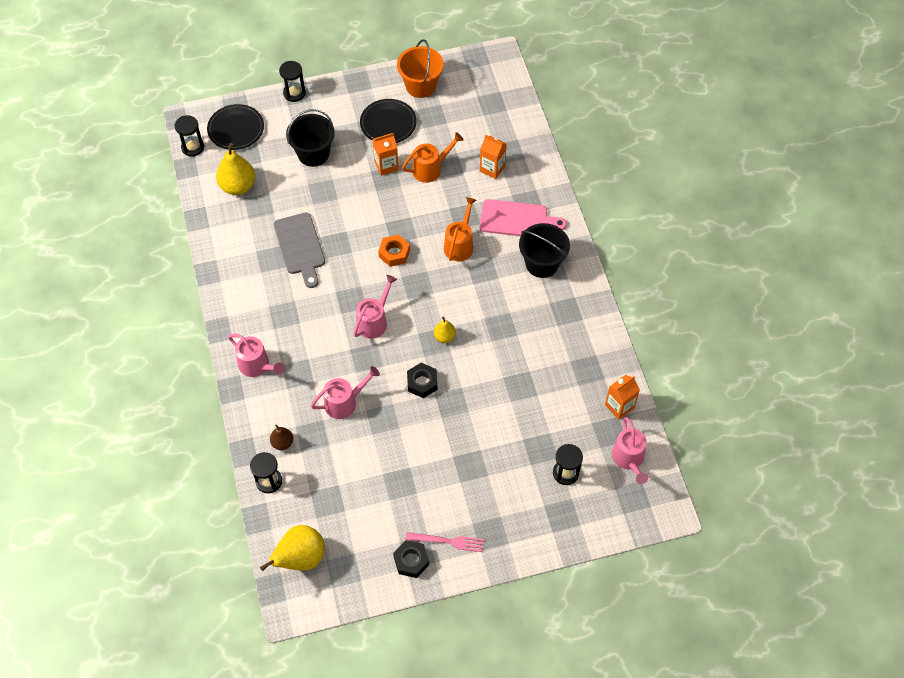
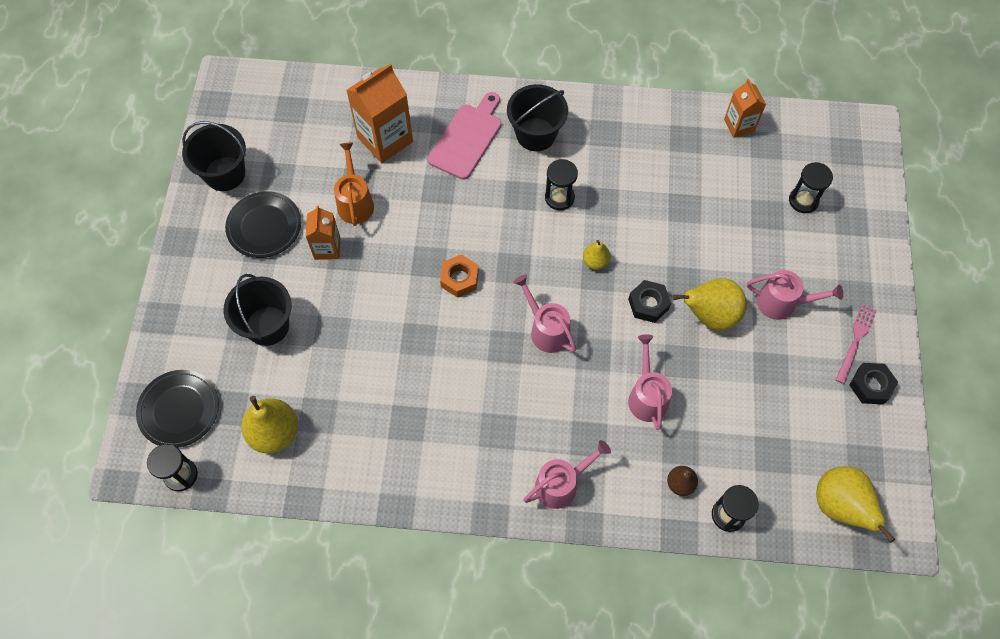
camera: 70 degrees left, 5 degrees up
(294, 93) = (158, 320): black hourglass -> black hourglass (559, 197)
(300, 247) = (404, 382): grey cutting board -> none
(420, 85) = (225, 173): orange bucket -> black bucket
(429, 428) = (709, 315): none -> yellow pear
(460, 244) = (476, 206): orange watering can -> none
(492, 168) = (385, 139): orange carton -> orange carton, size x1.69
(629, 459) = (803, 139): pink watering can -> pink watering can (782, 303)

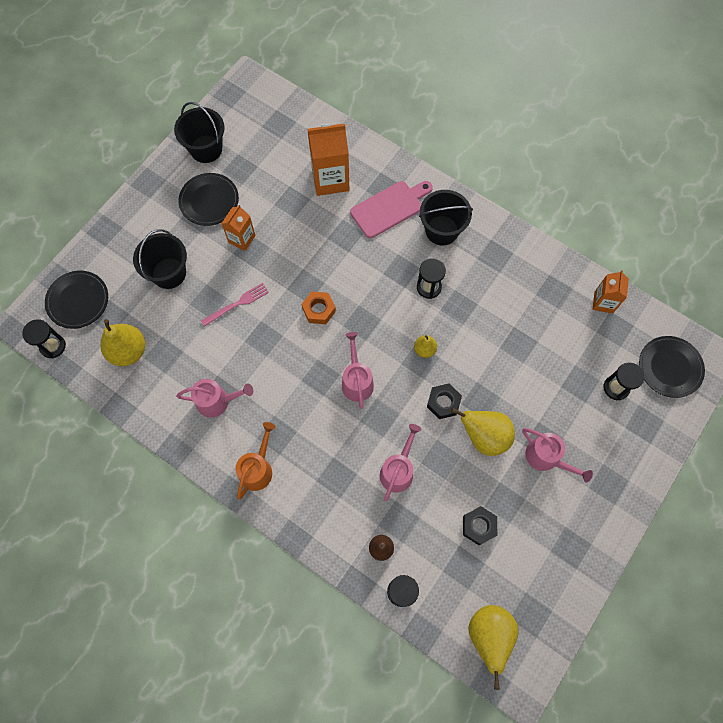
camera: 30 degrees right, 5 degrees up
(355, 202) = (281, 215): orange watering can -> orange watering can (258, 468)
(561, 484) = (296, 498): pink watering can -> pink watering can (217, 401)
(839, 156) = (669, 368): none -> black plate
(855, 341) = (585, 519): pink fork -> pink fork (237, 304)
(870, 386) = (574, 559): black nut -> black nut (478, 526)

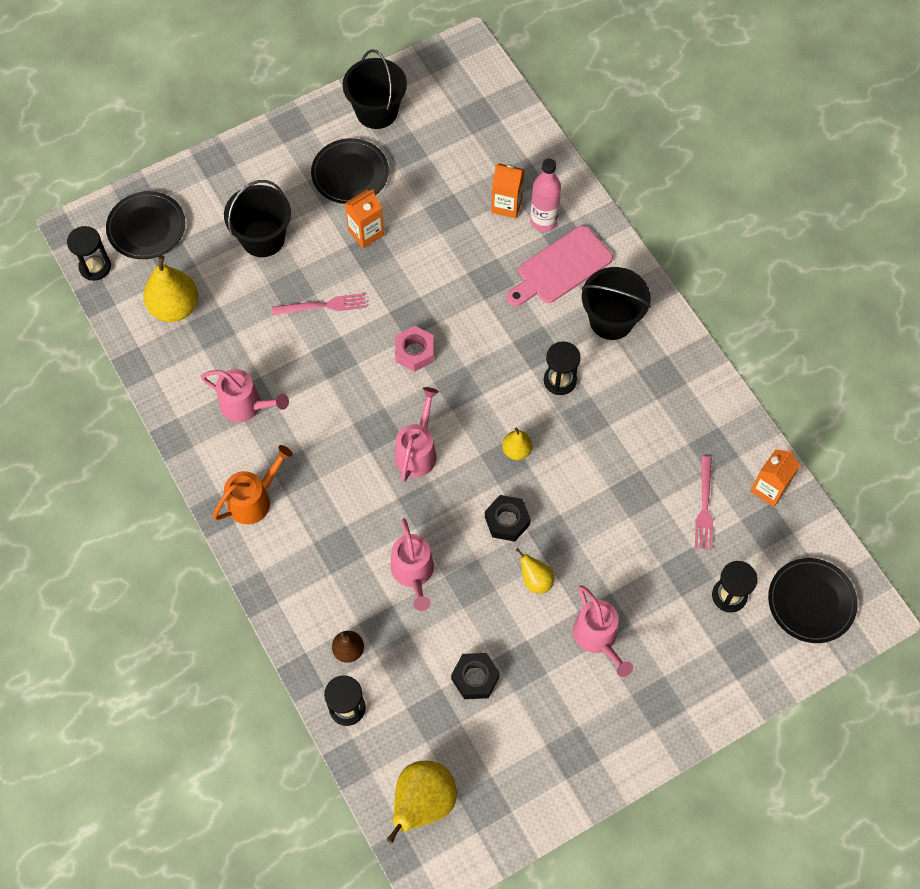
camera: 25 degrees right, 5 degrees down
(319, 310) = (414, 352): orange nut -> pink nut
(330, 179) = (506, 205): orange carton -> orange carton, size x0.59
(361, 180) = (543, 221): none -> pink bottle
(389, 208) = (561, 267): pink cutting board -> pink cutting board turned 150 degrees clockwise
(398, 470) = (413, 573): pink watering can -> pink watering can turned 120 degrees clockwise
(484, 436) = (535, 580): yellow pear -> yellow pear, size x0.54
(568, 333) = (704, 506): none -> pink fork

